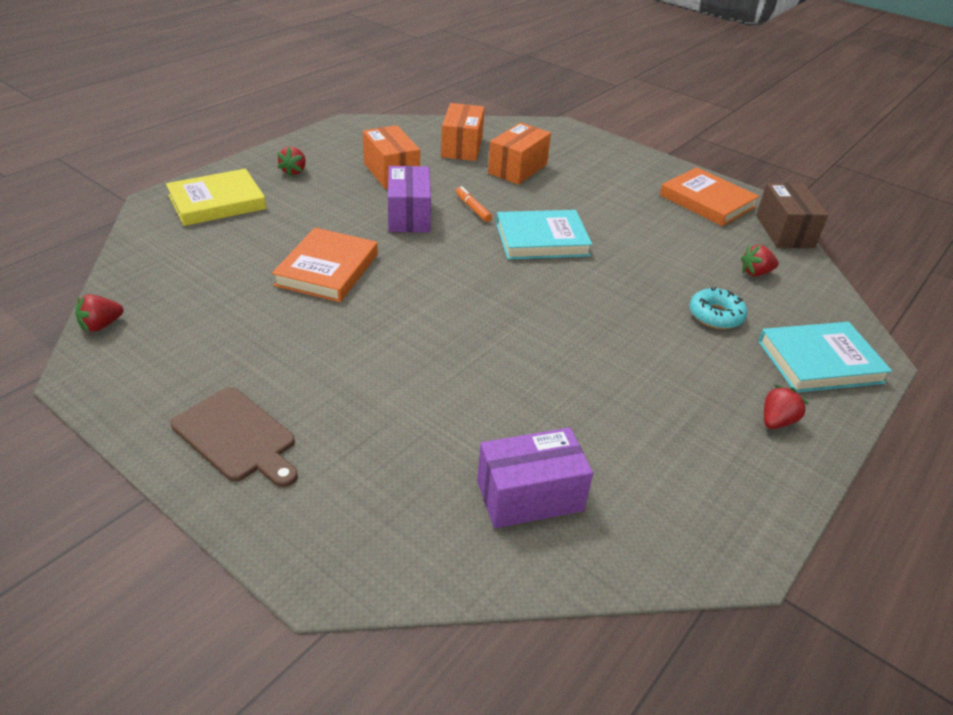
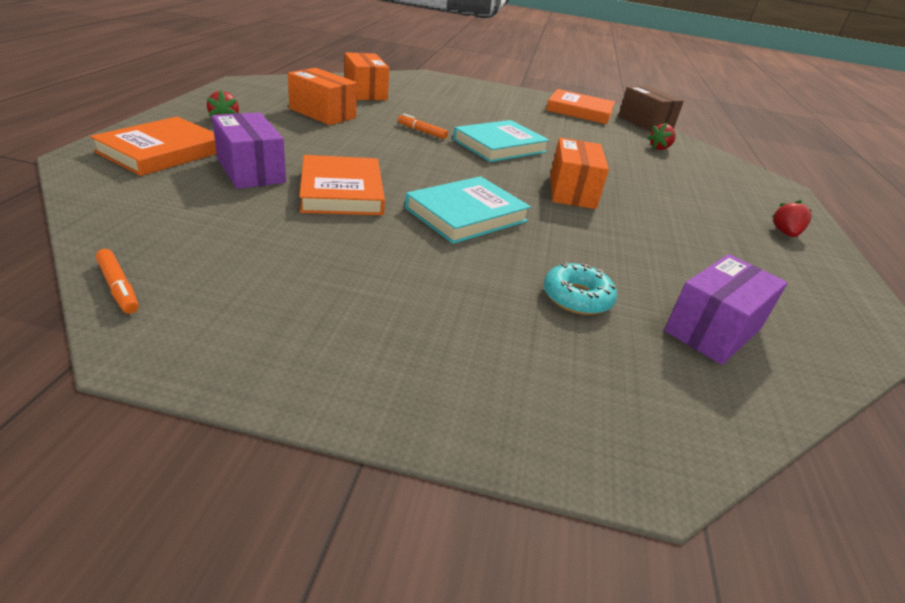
camera: 30 degrees left, 5 degrees down
(101, 325) = (118, 287): red strawberry -> orange marker
(217, 202) = (162, 151): yellow book -> orange book
(237, 436) = (407, 359): brown cutting board -> none
(409, 215) = (373, 142): purple box -> purple box (251, 170)
(517, 169) = (426, 103): orange box -> orange box (572, 191)
(716, 315) = (670, 176): turquoise donut -> turquoise donut (577, 297)
(819, 362) = (759, 193): turquoise book -> turquoise book (466, 215)

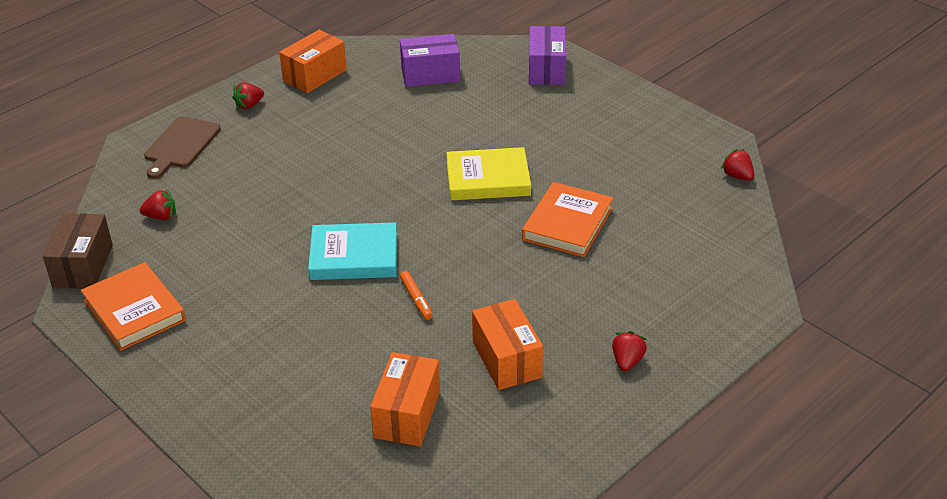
camera: 140 degrees left, 5 degrees up
(118, 287) = (737, 176): orange marker -> red strawberry
(162, 151) = (700, 309): orange book -> none
(251, 170) = (630, 265): purple box -> purple box (546, 69)
(466, 215) = (488, 179): turquoise book -> yellow book
(572, 191) = (365, 181): orange box -> orange box (315, 75)
(577, 297) = (484, 107): turquoise donut -> none
(750, 190) = (181, 145): none -> brown cutting board

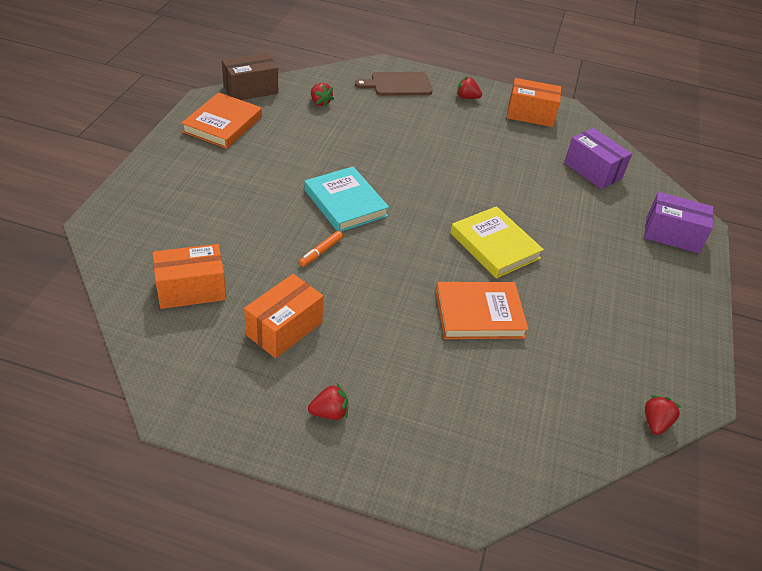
camera: 55 degrees right, 5 degrees up
(546, 69) = (672, 235): purple box -> purple box turned 45 degrees clockwise

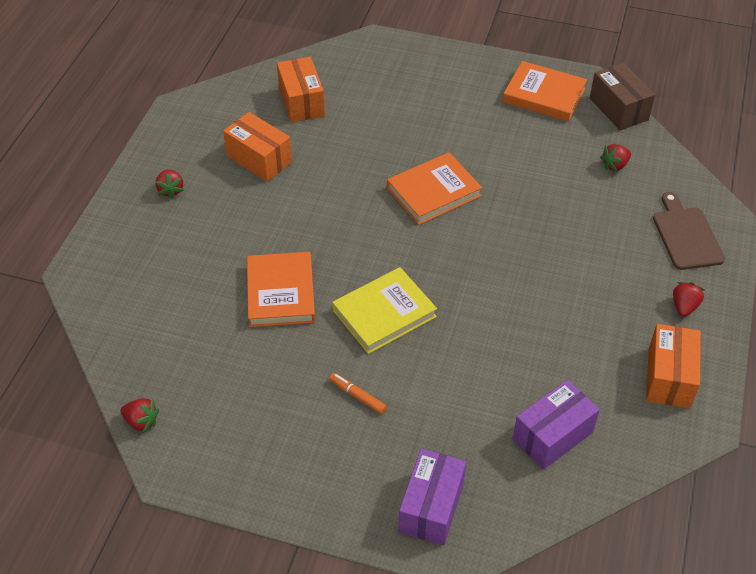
camera: 95 degrees right, 5 degrees up
(321, 252) = (357, 177): orange marker -> orange marker (357, 396)
(345, 203) = (433, 192): turquoise book -> orange book

